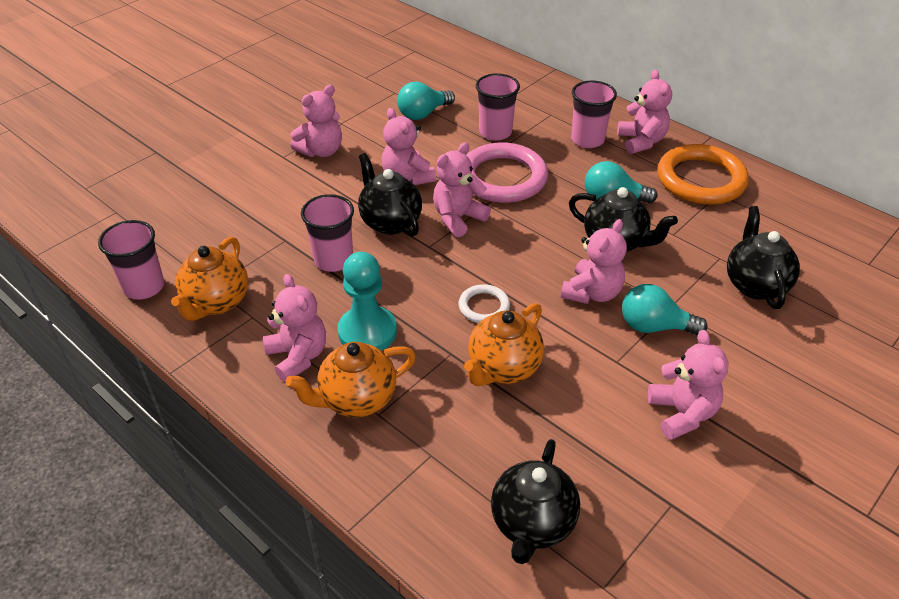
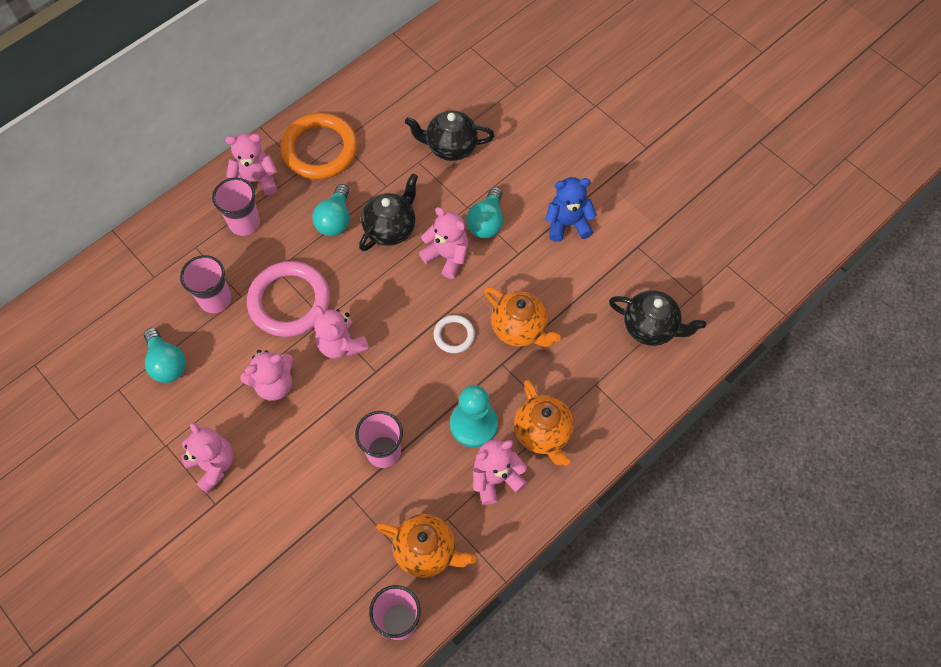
camera: 85 degrees left, 20 degrees up
(390, 222) = (338, 402): black teapot -> none
(682, 413) = (567, 224): pink teddy bear -> blue teddy bear

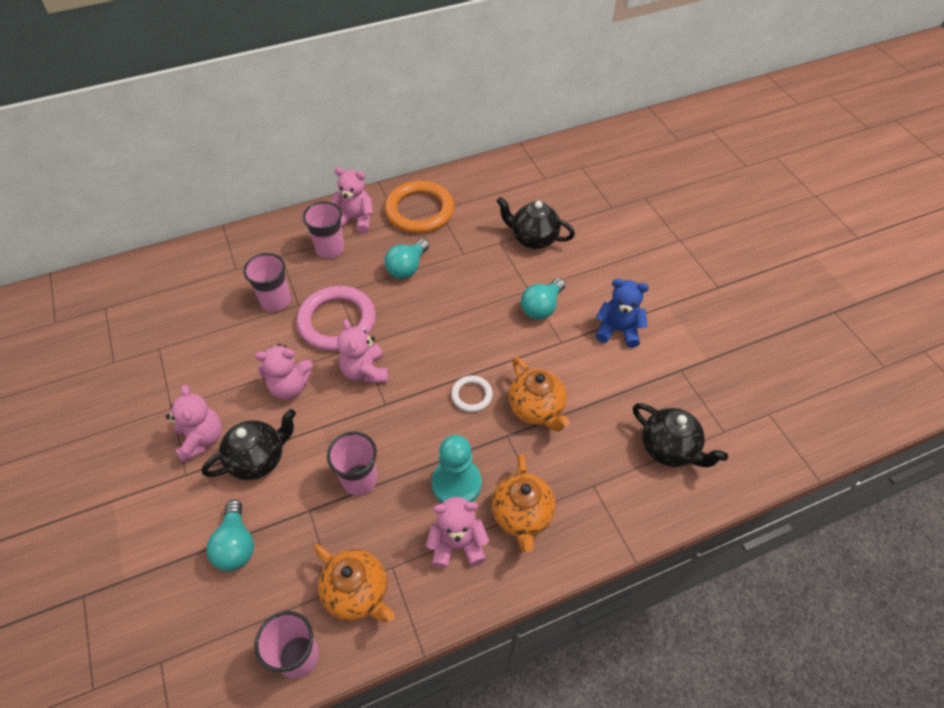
camera: 20 degrees right, 10 degrees down
(167, 363) = (209, 340): turquoise light bulb -> turquoise light bulb (236, 545)
(390, 229) = (452, 288): black teapot -> black teapot (258, 459)
(447, 256) = (493, 325): pink teddy bear -> none

